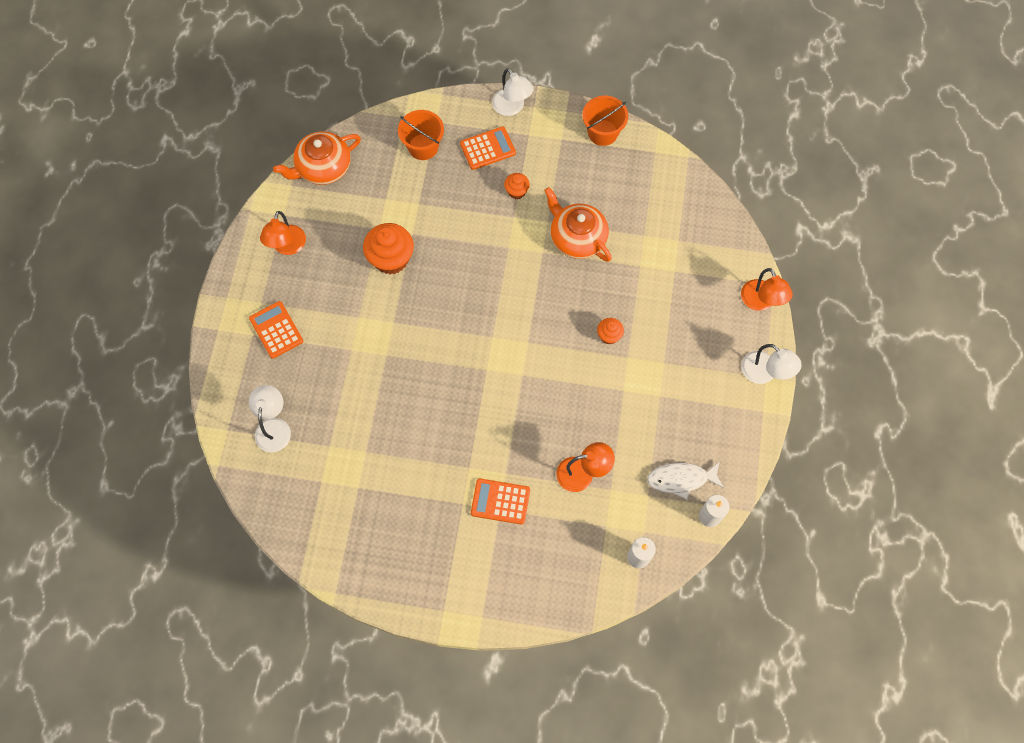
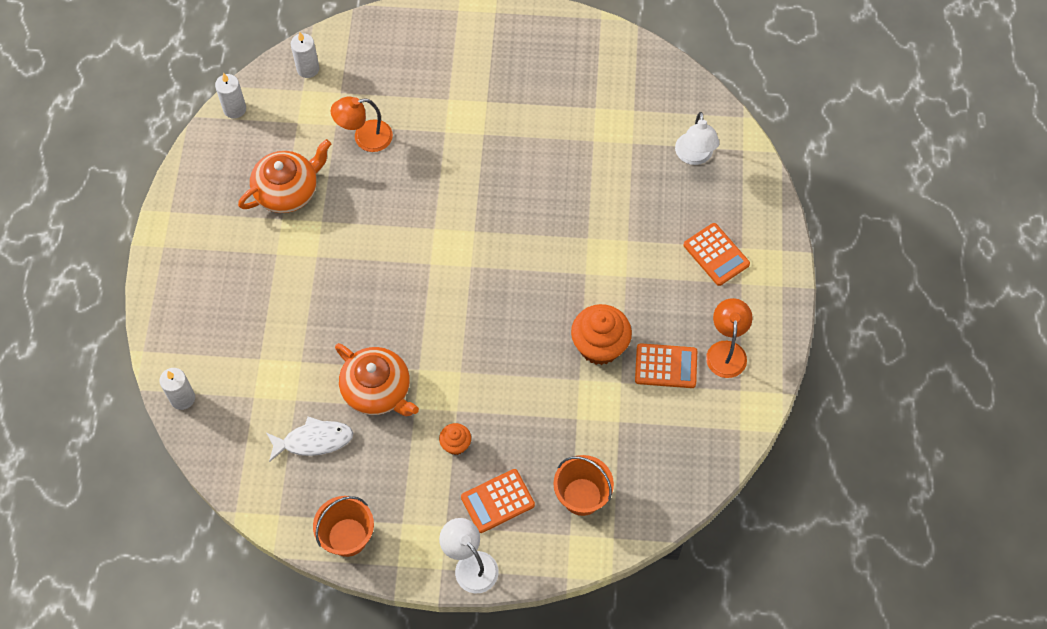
camera: 175 degrees right, 5 degrees down
(323, 167) = (705, 457): orange teapot -> orange teapot (288, 190)
(500, 501) = (448, 106): orange calculator -> orange calculator (666, 366)
(609, 336) = (338, 278): orange cupcake -> none
(681, 479) = (262, 139): white fish -> white fish (313, 440)
(736, 244) = (182, 398): none -> white candle
(761, 302) = (160, 330): orange lamp -> none
(764, 373) = (163, 251): white lamp -> none

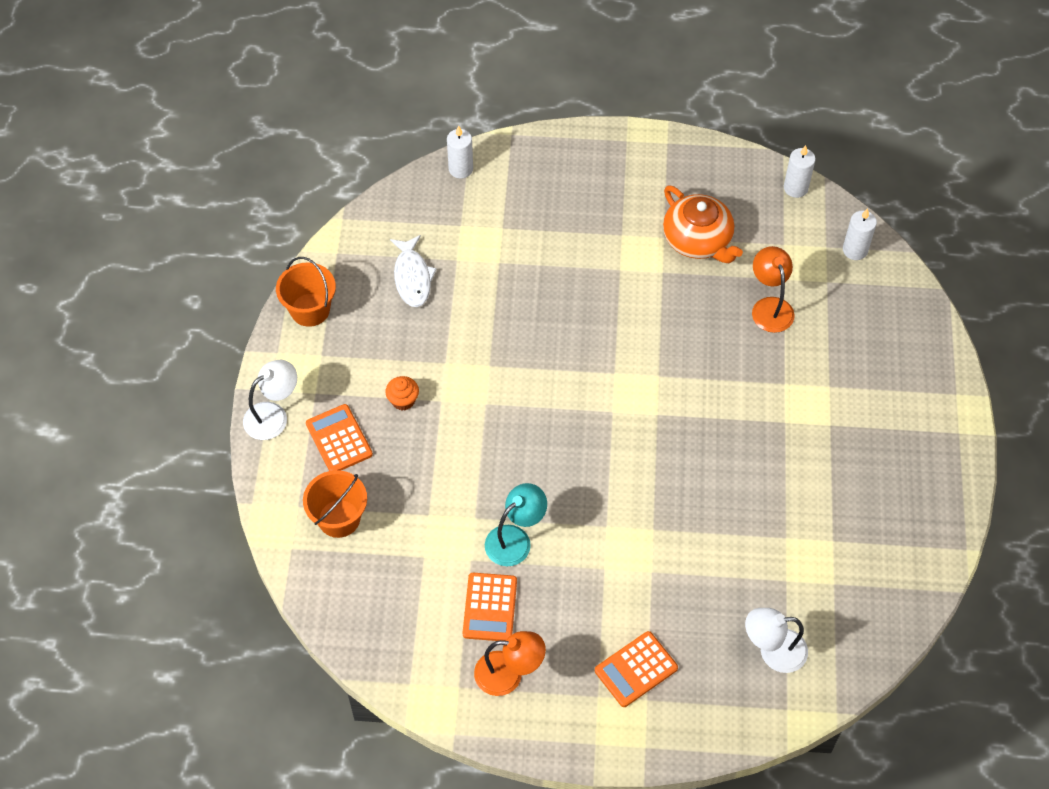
camera: 90 degrees right, 5 degrees down
(377, 390) = (466, 329): orange teapot -> none
(599, 346) = (515, 539): orange cupcake -> turquoise lamp

